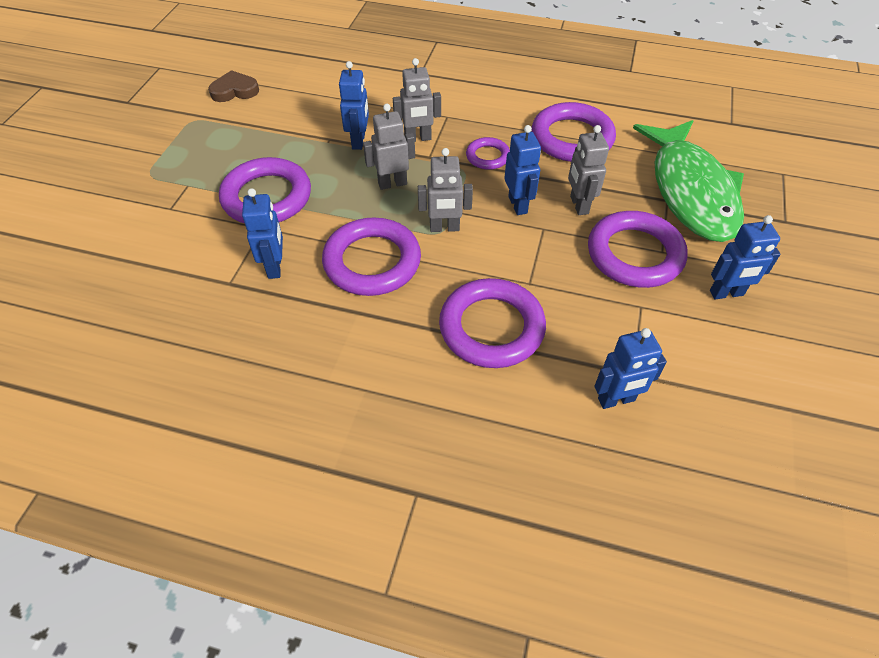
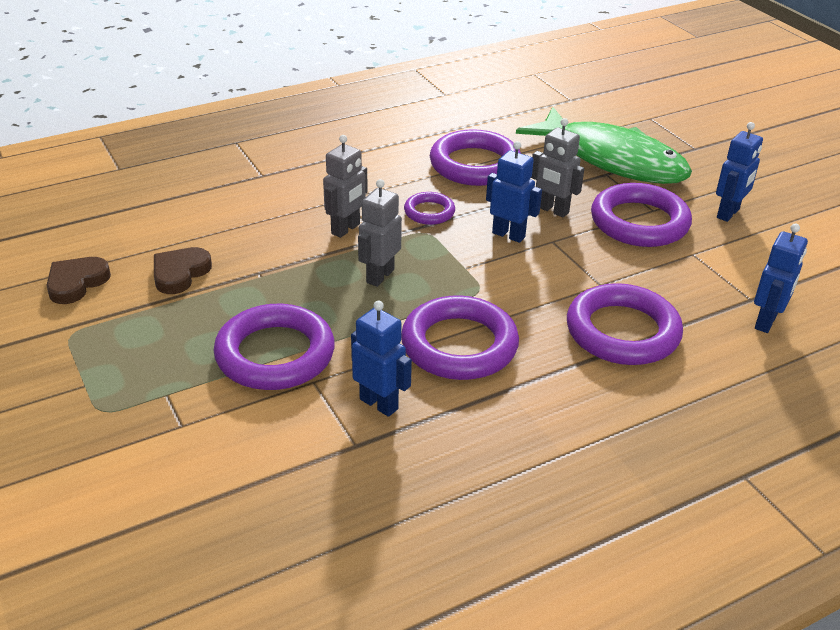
camera: 45 degrees left, 15 degrees down
(289, 114) = (180, 273): none -> brown heart
(359, 141) = (292, 259): blue robot -> none
(444, 228) = (478, 284): grey robot -> none

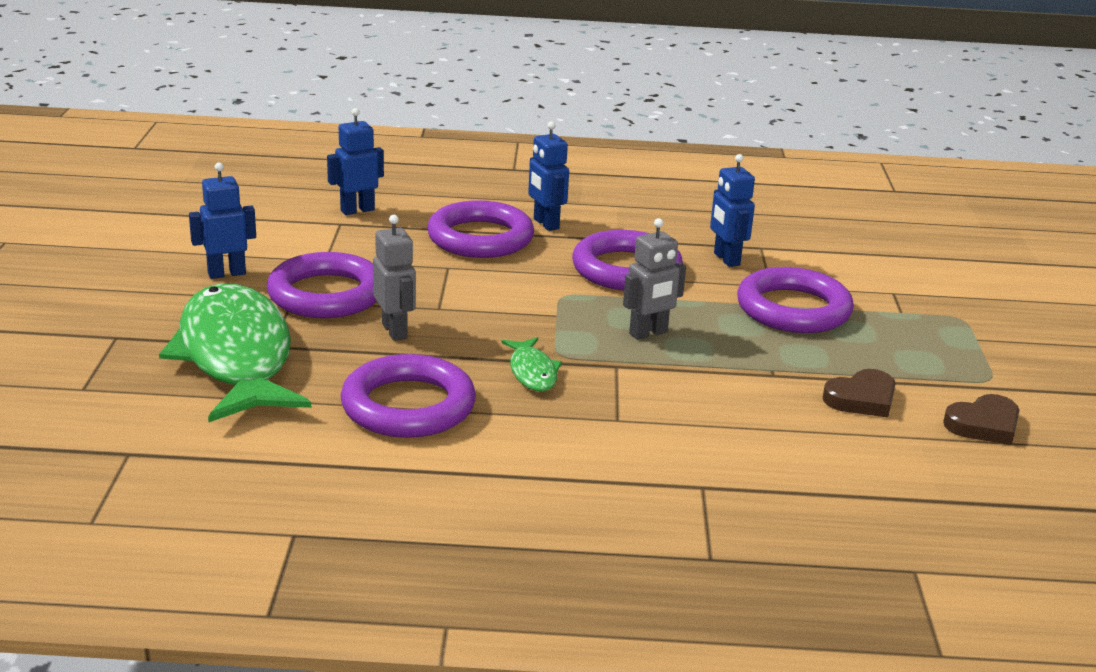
camera: 150 degrees left, 10 degrees down
(346, 229) = (645, 385): grey robot -> none
(429, 212) = (532, 372): purple ring -> green fish
(508, 235) = (475, 325): blue robot -> blue robot (545, 224)

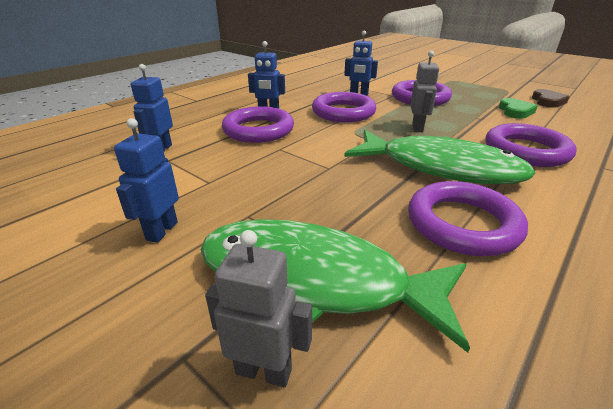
camera: 50 degrees left, 5 degrees up
(326, 294) = (260, 199): purple ring -> purple ring (526, 151)
(395, 331) = (345, 192): grey robot -> grey robot (264, 370)
(532, 372) = (440, 168): green fish -> green fish, size x2.41
(861, 399) = (515, 111): brown heart -> green heart

